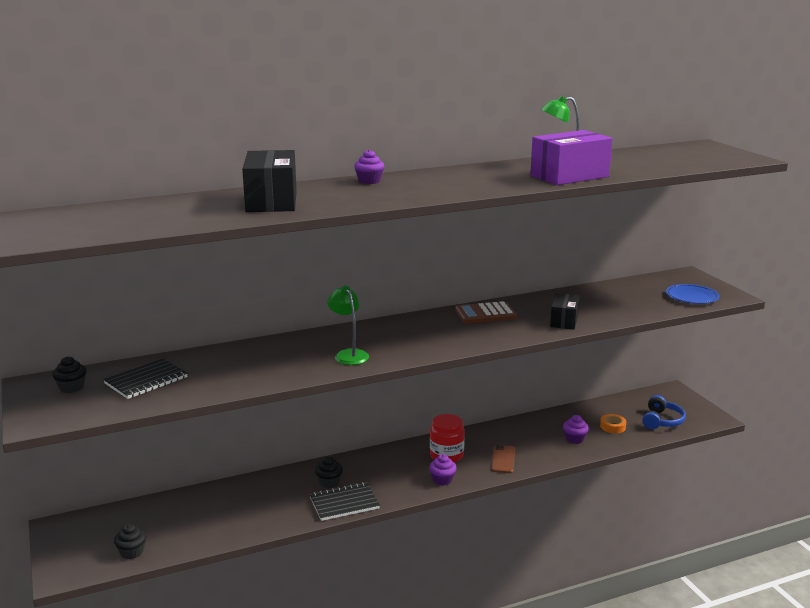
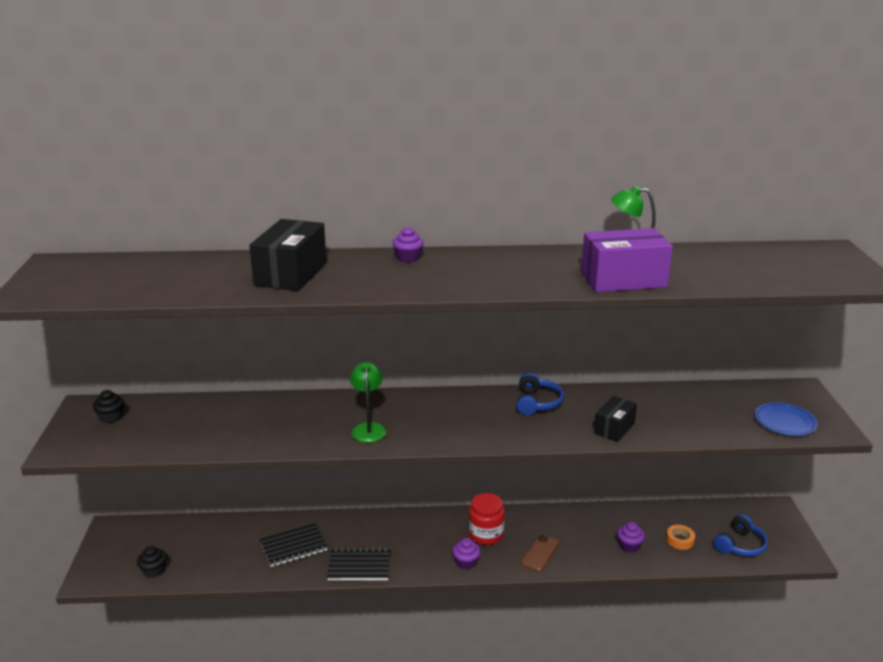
camera: 20 degrees right, 5 degrees up
(146, 380) = (174, 422): black notebook -> black notebook (293, 546)
(329, 482) = (358, 539): black cupcake -> none
(485, 314) = (537, 403): brown calculator -> blue headphones

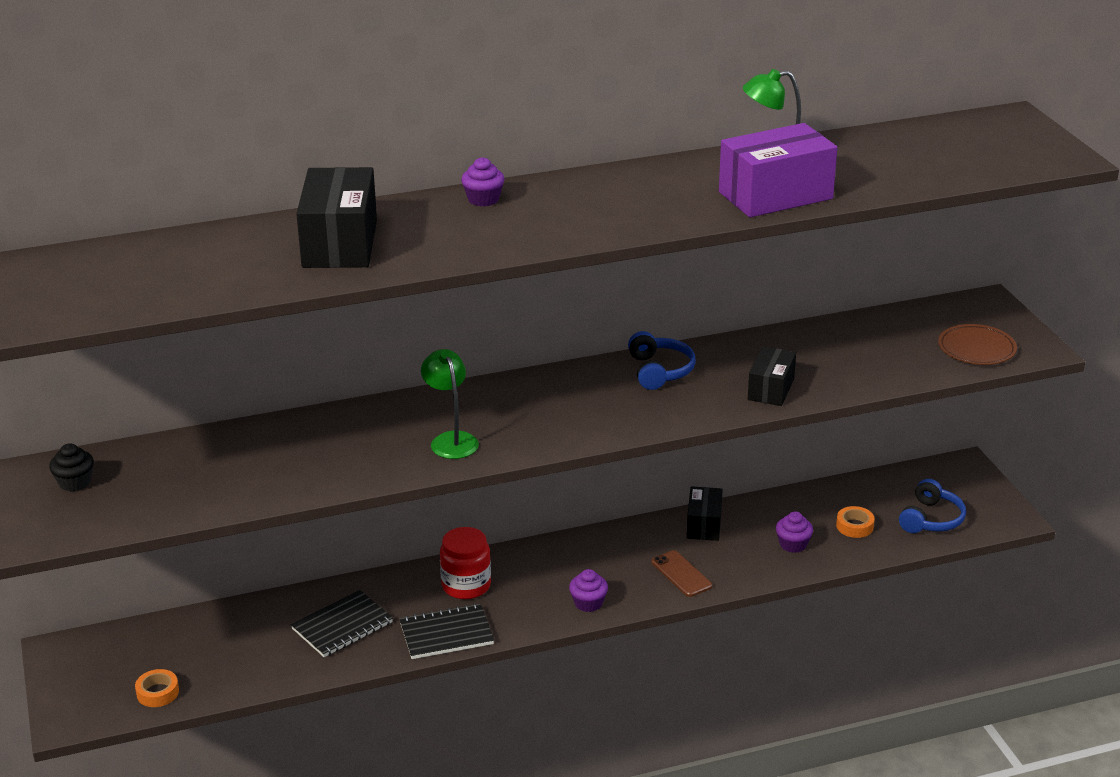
camera: 15 degrees left, 5 degrees up
(154, 570) = (157, 693): black cupcake -> orange tape
(486, 534) = (601, 563): red jar -> red jar (466, 585)
(540, 553) = (681, 574): brown phone -> brown phone turned 45 degrees counterclockwise
(569, 519) = (704, 525): none -> black box
(785, 422) = (976, 349): blue plate -> brown plate

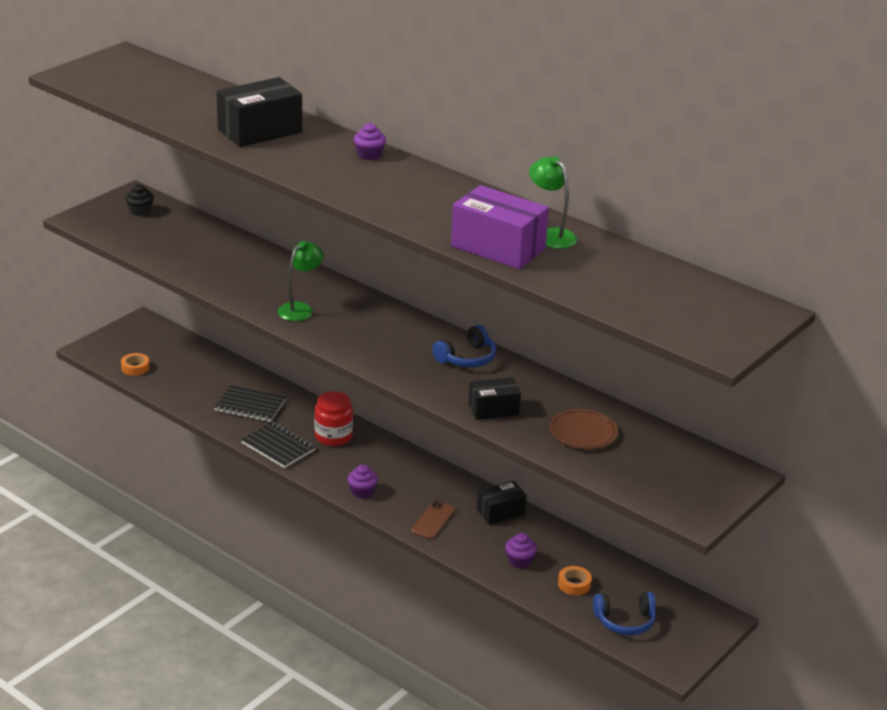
camera: 55 degrees right, 0 degrees up
(976, 349) = (660, 487): brown plate -> brown plate (583, 433)

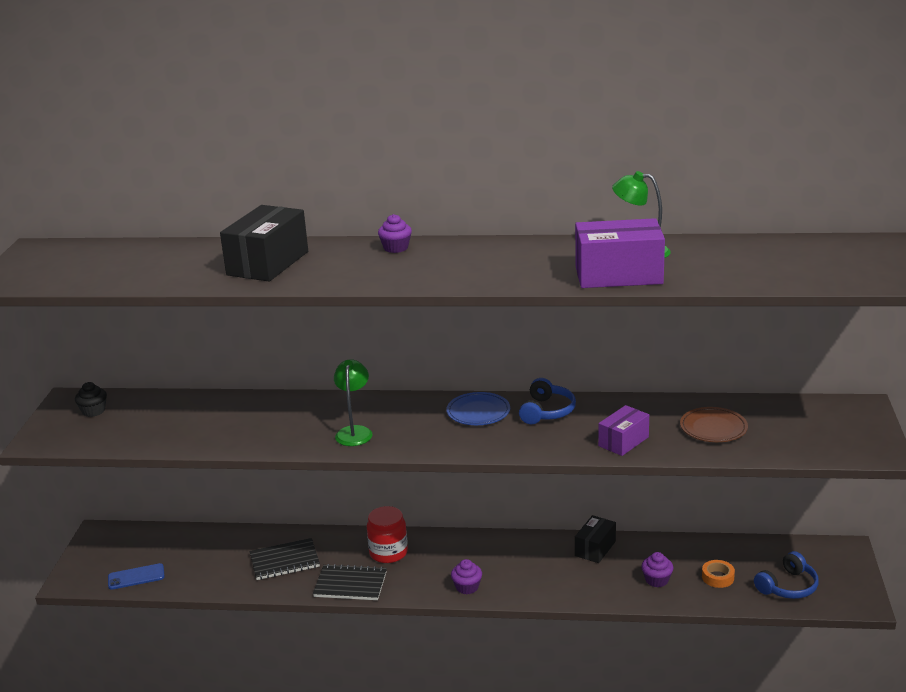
camera: 30 degrees left, 5 degrees down
(135, 367) = (136, 577): orange tape -> blue phone
(413, 335) = (478, 412): none -> blue plate
(433, 520) = (552, 582): brown phone -> none
(493, 409) = (623, 441): black box -> purple box

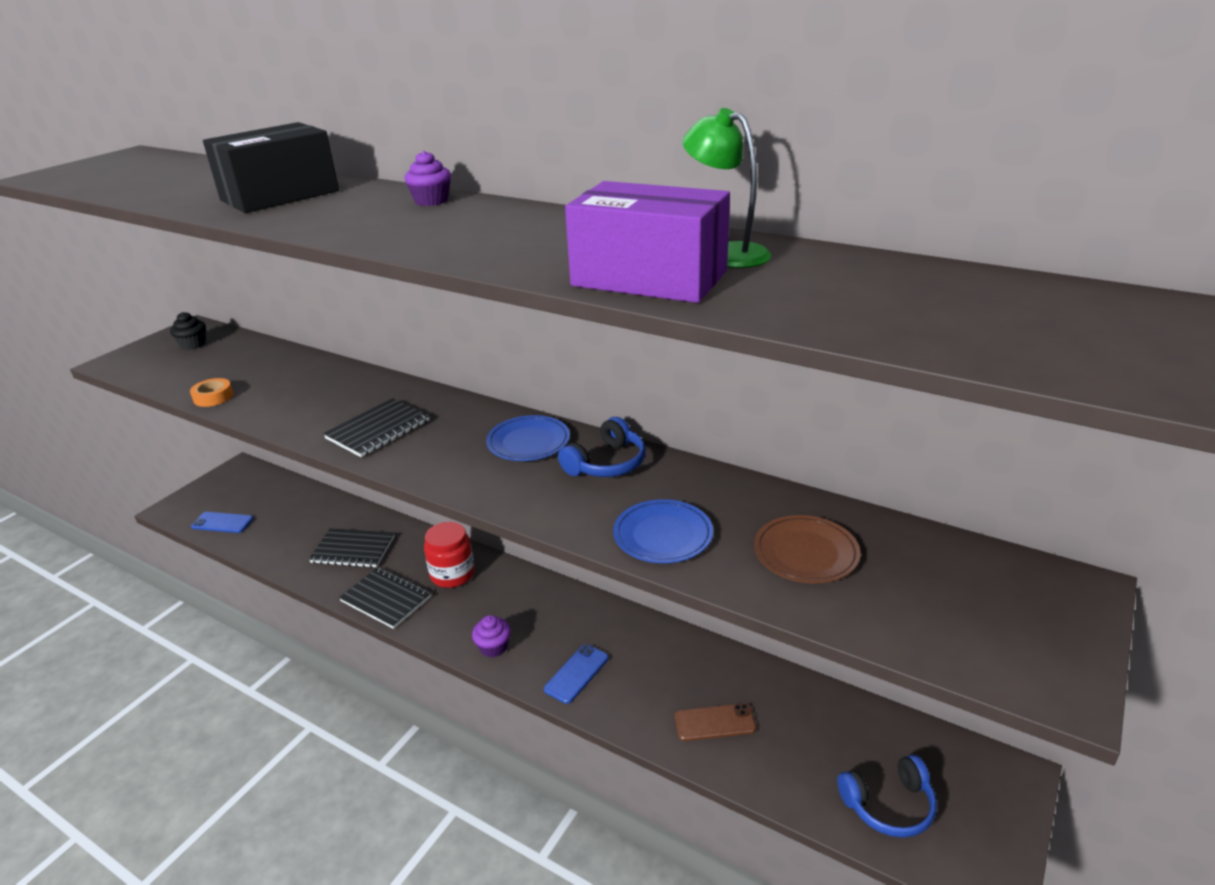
camera: 25 degrees right, 5 degrees up
(354, 432) = (378, 429): green lamp -> black notebook
(542, 583) = (576, 673): none -> blue phone
(595, 548) = (671, 648): black box -> none
(623, 441) = (663, 535): purple box -> blue plate
(656, 580) = (714, 722): purple cupcake -> brown phone
(718, 577) = (797, 750): orange tape -> orange tape (213, 397)

